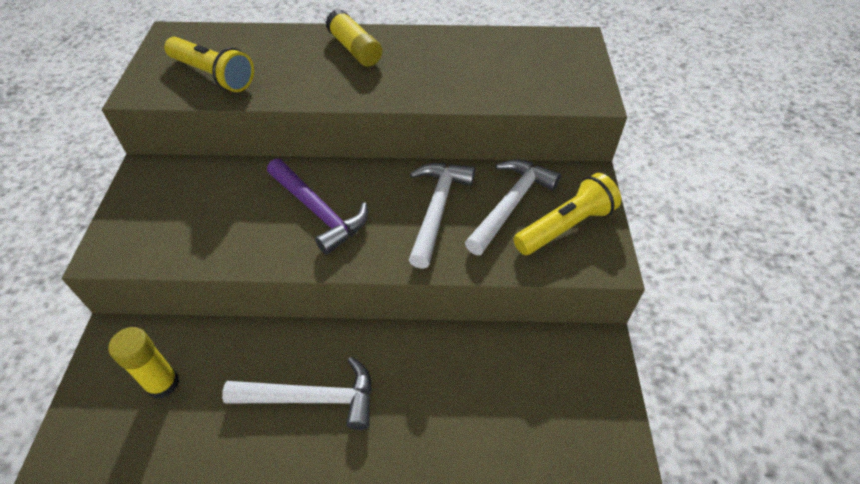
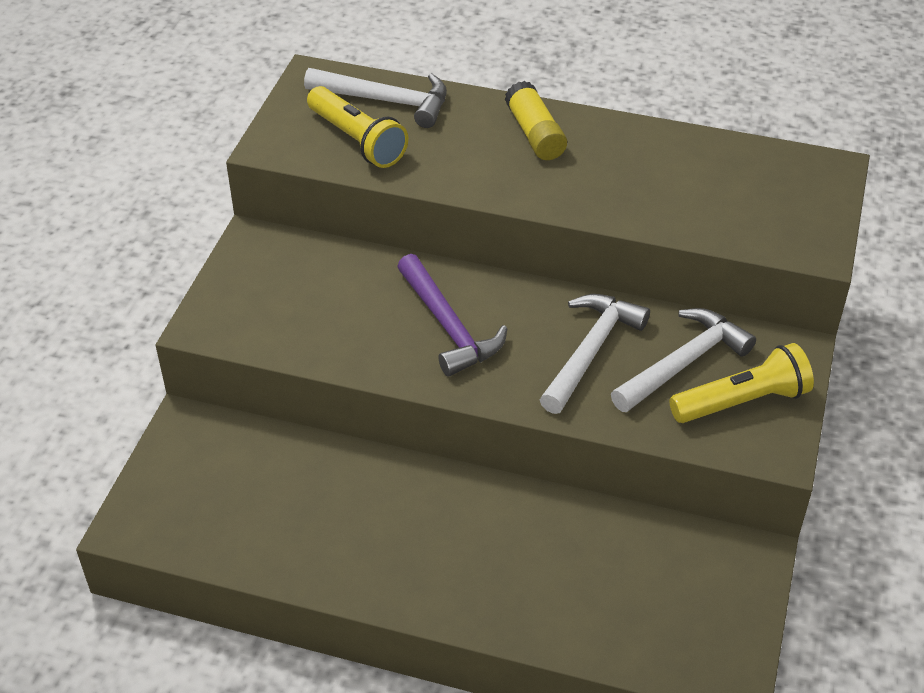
camera: 15 degrees right, 5 degrees down
(163, 383) = (237, 483): yellow glue stick -> none
(312, 398) = (398, 534): white hammer -> white hammer (386, 101)

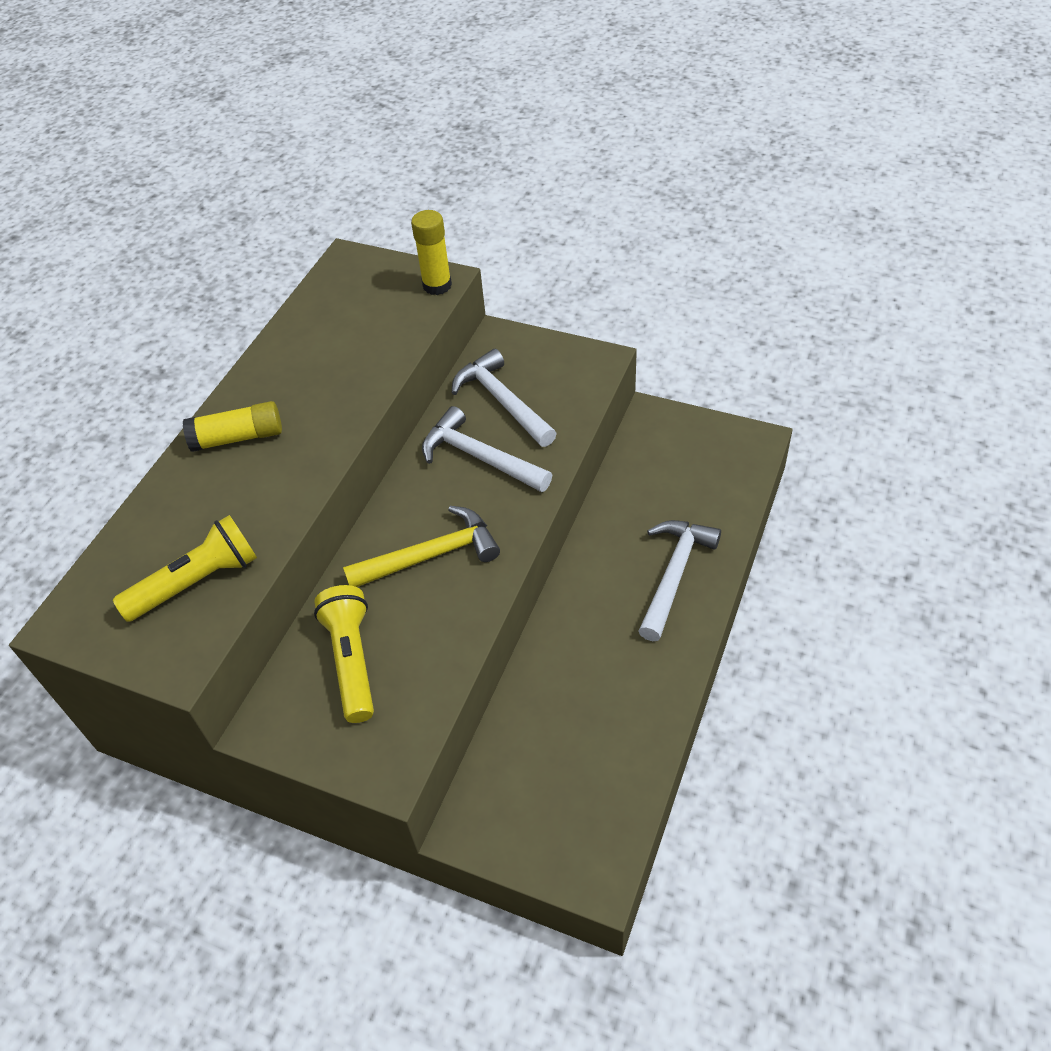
camera: 80 degrees left, 5 degrees up
(386, 101) = (138, 555): white hammer -> white hammer (674, 574)
(448, 326) = (431, 555): purple hammer -> yellow hammer
(742, 401) = (548, 373): yellow flashlight -> yellow flashlight (352, 661)
(804, 247) = (437, 285): none -> yellow glue stick

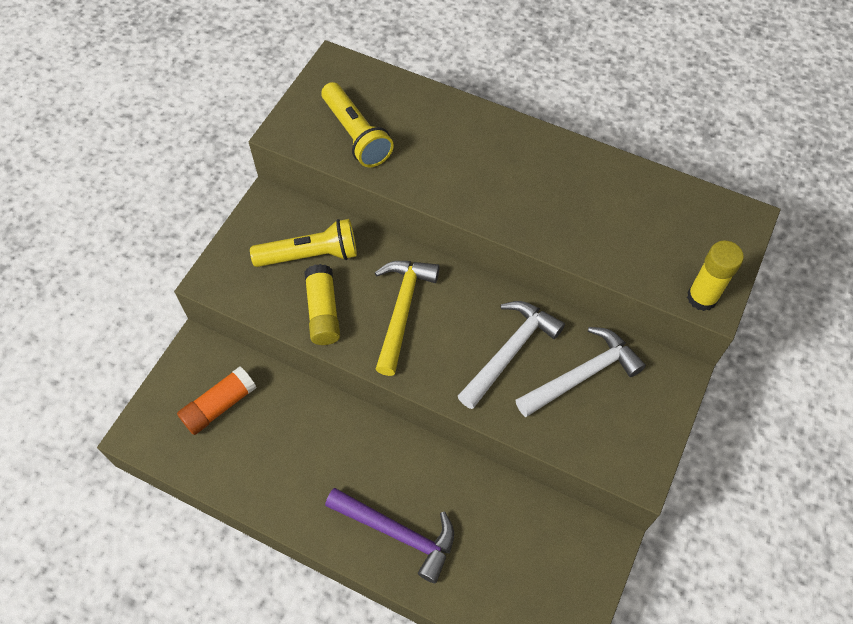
camera: 90 degrees right, 10 degrees up
(238, 438) = (502, 148): yellow glue stick -> yellow glue stick (323, 311)
(431, 555) = (402, 310): yellow hammer -> yellow hammer turned 150 degrees counterclockwise
(547, 782) = (219, 405): none -> orange glue stick
(674, 574) = (398, 533): white hammer -> purple hammer

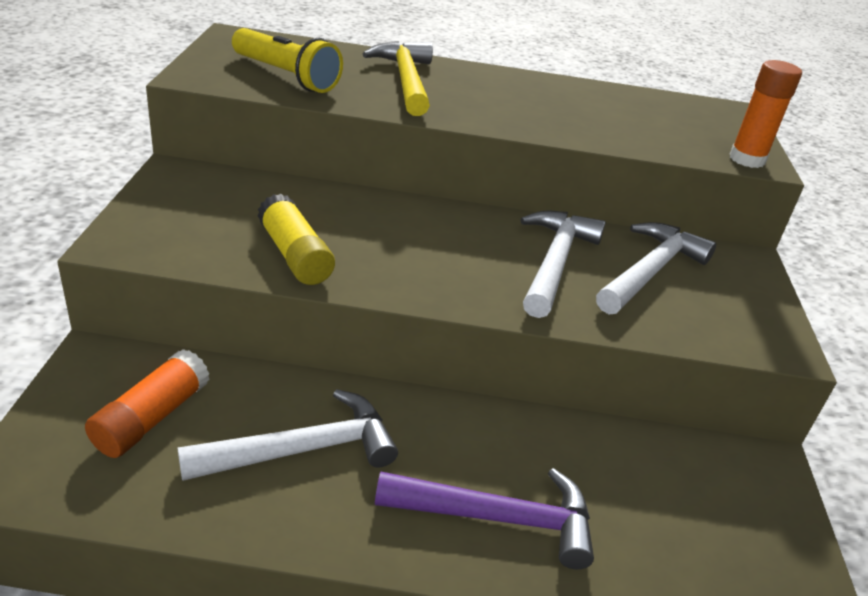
camera: 25 degrees left, 25 degrees down
(300, 452) = (303, 449): none -> white hammer
(310, 255) = (253, 209): yellow flashlight -> none
(402, 310) = (400, 243): yellow hammer -> yellow hammer (405, 80)
(702, 297) = (747, 159): yellow glue stick -> orange glue stick

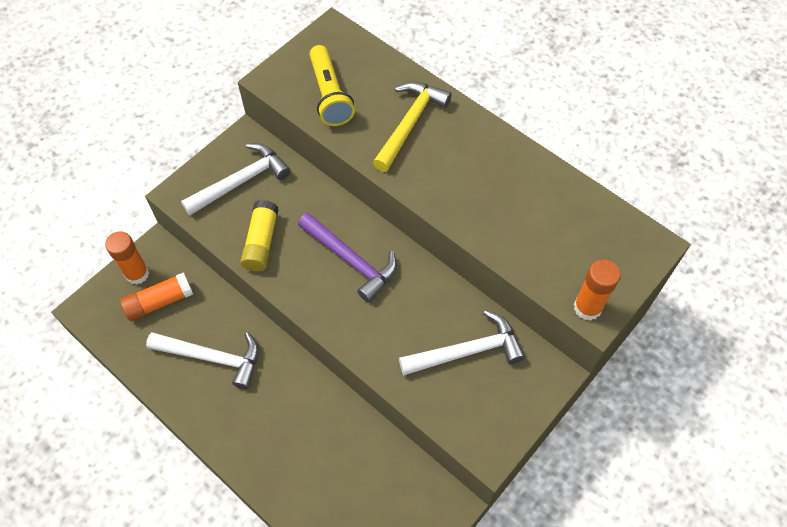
camera: 40 degrees right, 25 degrees up
(81, 398) = (137, 274): none -> orange glue stick
(498, 518) = (272, 448): purple hammer -> purple hammer (351, 260)
(555, 262) = (410, 315): white hammer -> white hammer (241, 181)

